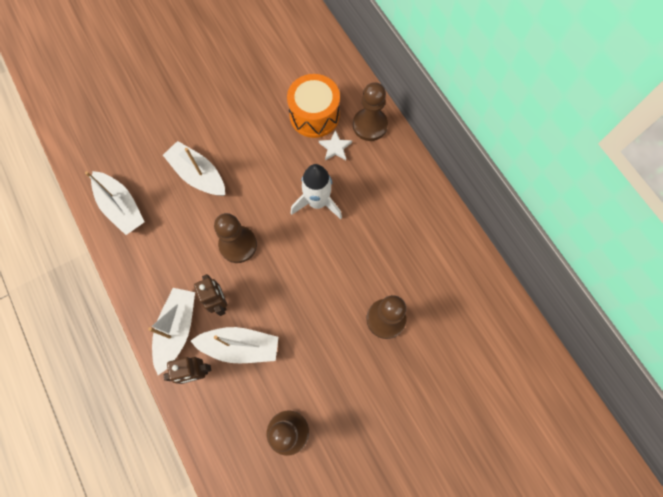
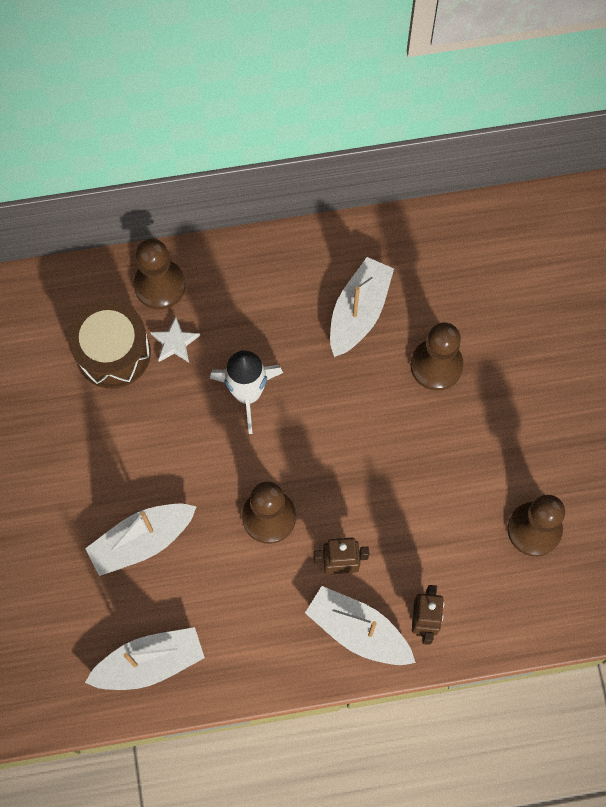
camera: 70 degrees left, 0 degrees up
(240, 346) = (409, 555): white boat -> white boat (358, 312)
(314, 115) = (113, 352): orange drum -> brown drum

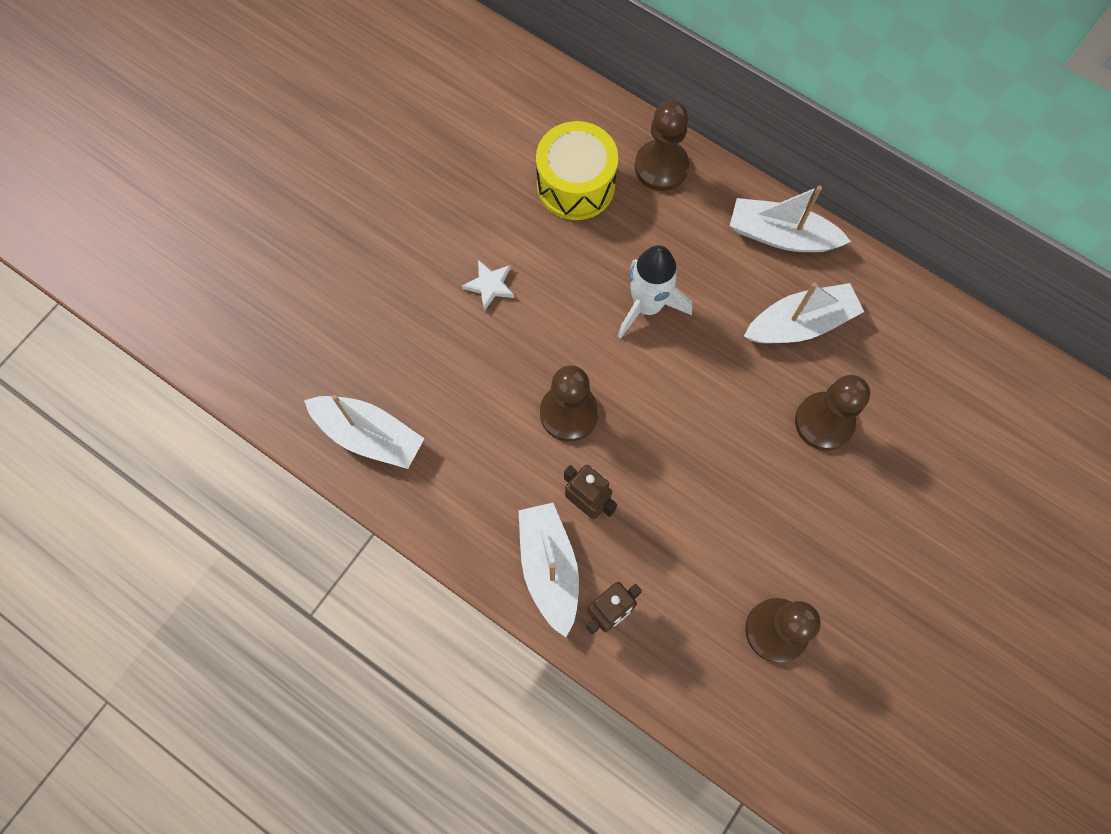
camera: 45 degrees right, 0 degrees up
(113, 352) = (576, 185): brown drum -> yellow drum
(142, 541) = (456, 340): white boat -> white boat (781, 235)
(175, 342) = (630, 218): white star -> white star (490, 285)

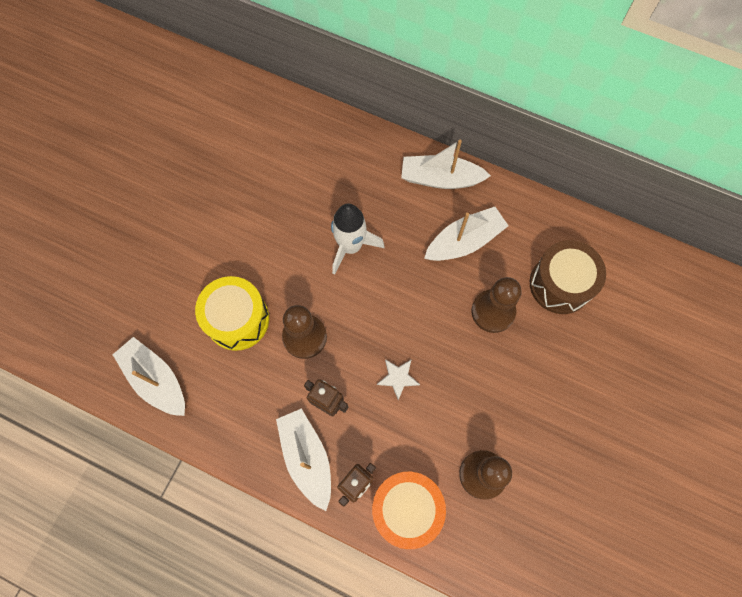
camera: 10 degrees left, 0 degrees up
(369, 435) = (156, 380): white boat -> white boat turned 150 degrees counterclockwise
(490, 285) = (231, 250): white star -> white star (398, 378)
(576, 185) = (285, 165): yellow drum -> yellow drum (237, 319)
(661, 167) = (346, 142): brown pawn -> none
(669, 655) = (406, 508): none -> orange drum
(921, 401) = (560, 284): none -> brown drum

